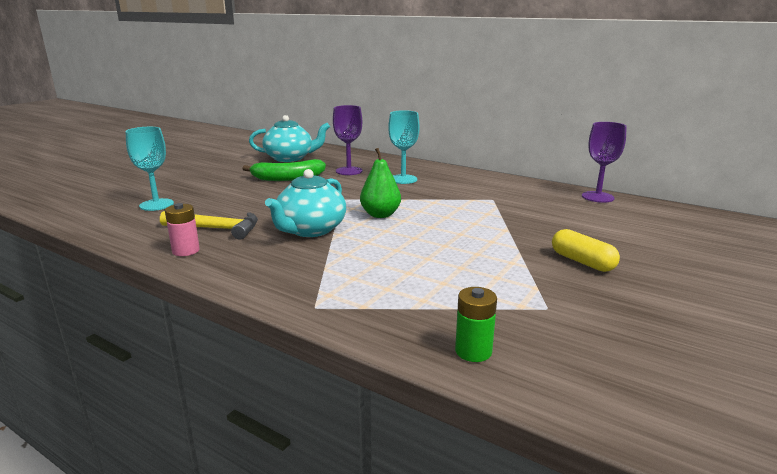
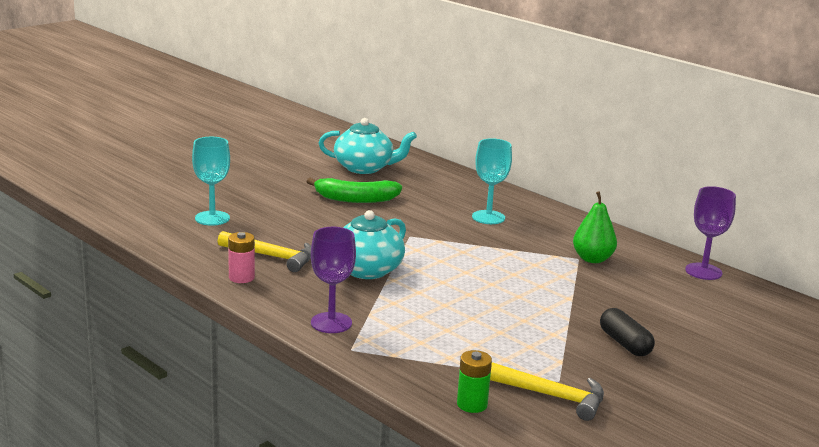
camera: 10 degrees right, 0 degrees up
(349, 171) = (429, 197): purple goblet -> purple goblet (331, 323)
(380, 215) = (444, 262): green pear -> green pear (592, 259)
(551, 326) = (551, 396): none -> yellow hammer
(582, 262) = (624, 343): yellow capsule -> black capsule

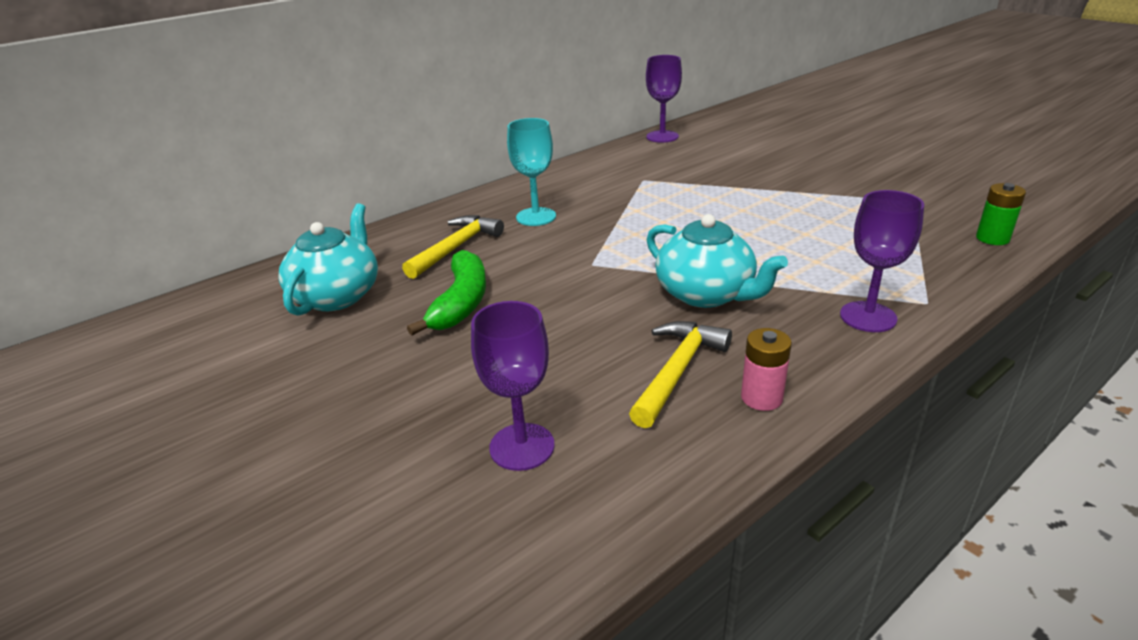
camera: 80 degrees left, 10 degrees up
(212, 218) = (522, 447): turquoise goblet -> purple goblet
(551, 396) = (943, 204): yellow hammer -> yellow hammer (456, 247)
(592, 259) = (644, 174): green pear -> none
(624, 343) = (821, 172): black capsule -> none

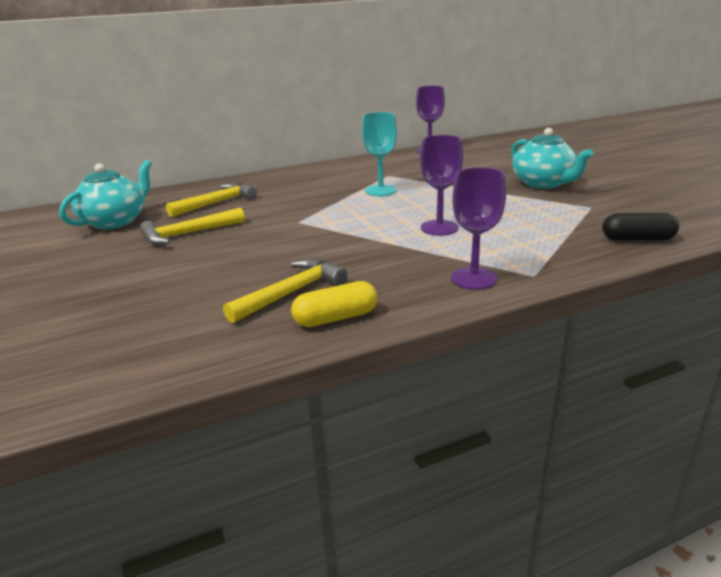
camera: 15 degrees right, 5 degrees down
(461, 302) = (188, 234): green banana -> yellow hammer
(522, 447) = (140, 321): purple goblet -> purple goblet (439, 228)
(536, 217) = (288, 190): turquoise goblet -> turquoise goblet (380, 190)
(706, 294) = (361, 249): turquoise teapot -> turquoise teapot (543, 183)
(761, 398) = (336, 318): pink battery -> yellow capsule
(992, 238) = (637, 239): green battery -> black capsule

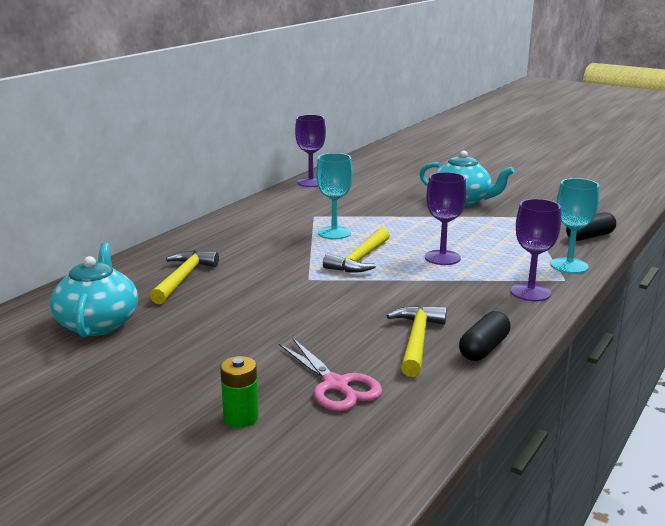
camera: 35 degrees left, 5 degrees down
(65, 312) = (241, 417): none -> green battery
(166, 310) = (336, 385): none -> pink scissors
(188, 234) = (216, 316): yellow hammer -> yellow hammer (360, 259)
(336, 318) = (484, 348): yellow capsule -> black capsule
(562, 262) = (569, 266): none -> turquoise goblet

